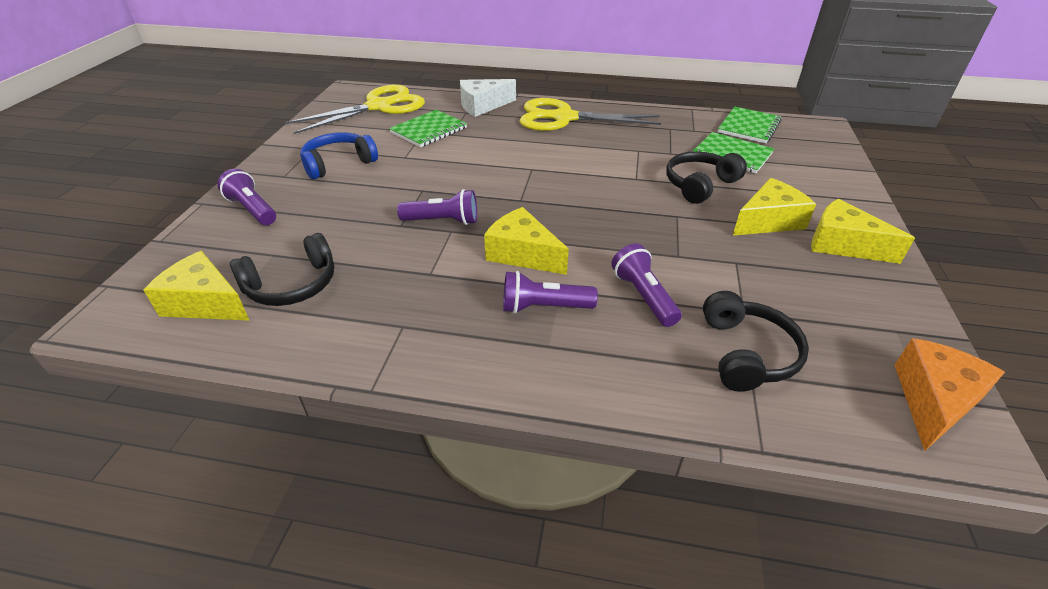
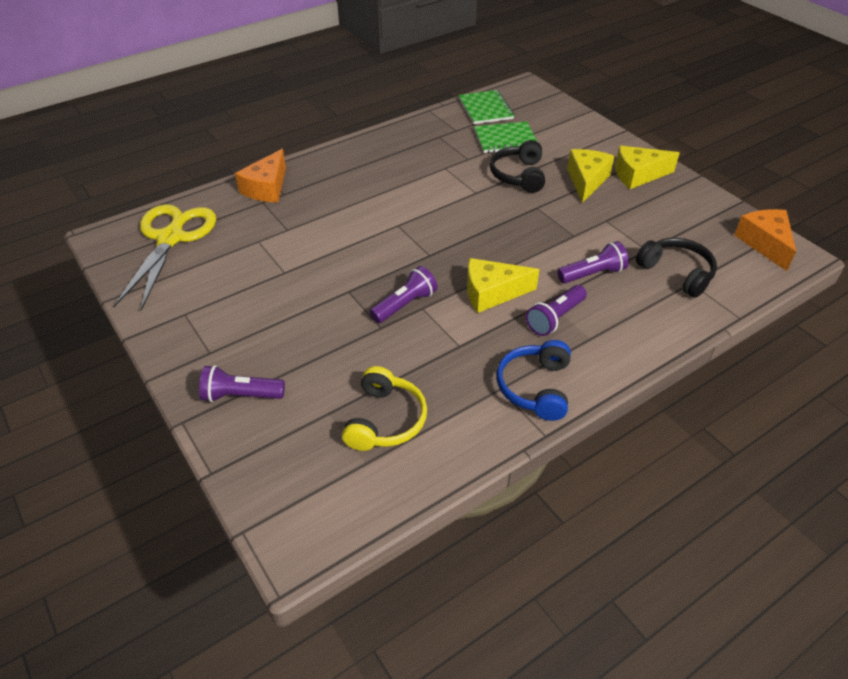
camera: 45 degrees left, 5 degrees up
(205, 302) = (347, 478): yellow cheese -> none
(292, 285) = (385, 420): black headphones -> yellow headphones
(338, 163) = (238, 312): blue headphones -> blue headphones (535, 387)
(429, 130) = (261, 236): green notebook -> none
(482, 106) = (266, 188): white cheese -> orange cheese
(564, 118) = (351, 166): yellow scissors -> none
(643, 296) = (592, 274): purple flashlight -> purple flashlight turned 135 degrees clockwise

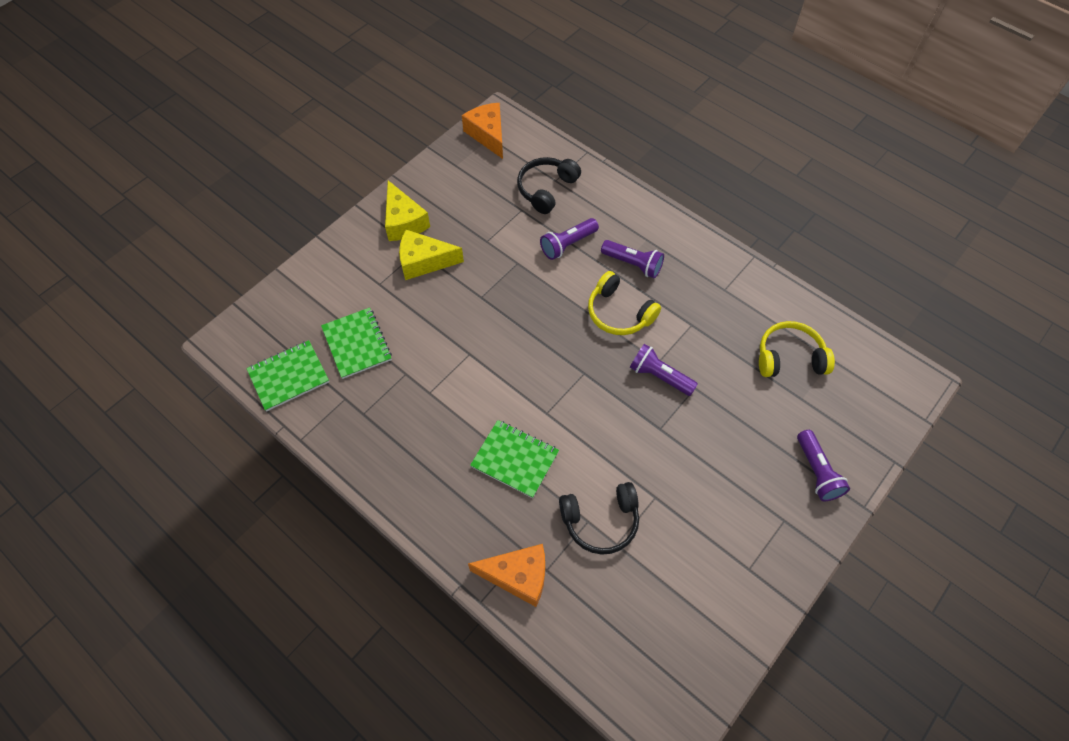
camera: 105 degrees left, 15 degrees up
(171, 238) = (645, 647): yellow scissors -> none
(362, 201) = (515, 459): none -> green notebook
(492, 293) = (619, 313): yellow cheese -> yellow headphones
(518, 175) = (428, 320): black headphones -> black headphones (600, 521)
(535, 387) = (713, 267): blue headphones -> none
(592, 274) = (568, 244): purple flashlight -> purple flashlight turned 90 degrees counterclockwise
(765, 243) = (488, 134): orange cheese -> orange cheese turned 90 degrees clockwise

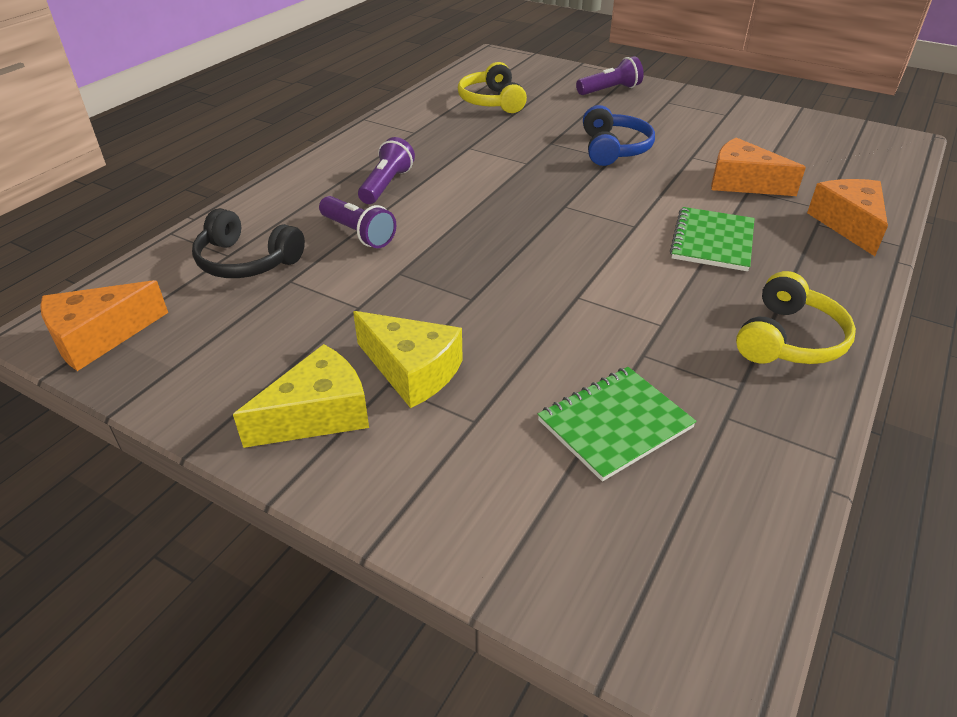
camera: 100 degrees left, 20 degrees down
(288, 376) = (730, 509): green notebook -> none
(424, 261) = (412, 371): yellow cheese -> yellow cheese turned 45 degrees counterclockwise
(600, 521) = (742, 183): black headphones -> orange cheese
(619, 313) = (466, 189): yellow headphones -> yellow headphones (788, 339)
(659, 376) = (546, 161): purple flashlight -> none
(677, 435) = (613, 149): none -> blue headphones

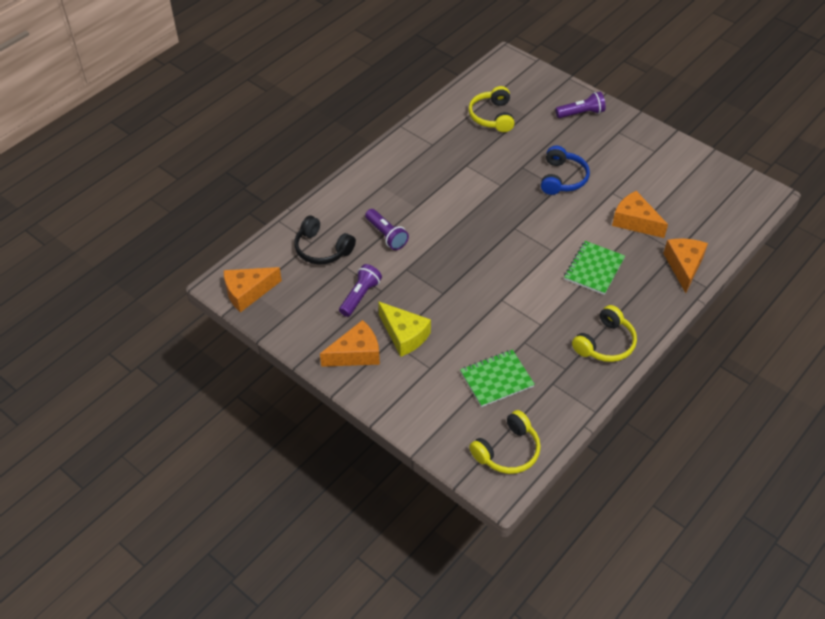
camera: 10 degrees right, 10 degrees up
(318, 414) = (356, 354): yellow cheese -> orange cheese
(386, 185) = (408, 195): purple flashlight -> purple flashlight (360, 296)
(694, 570) = (507, 451): none -> yellow headphones

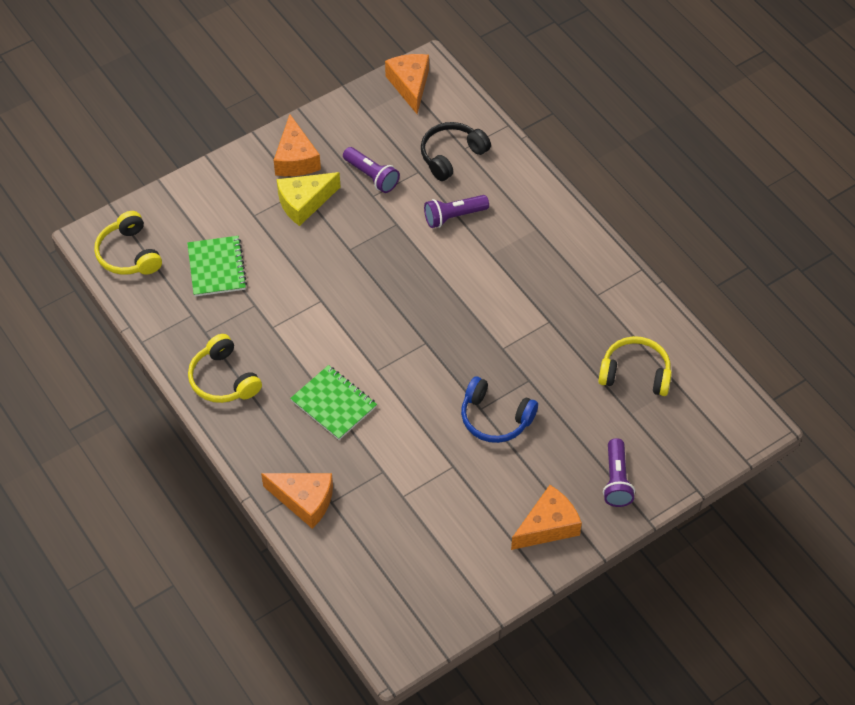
camera: 105 degrees right, 5 degrees up
(635, 221) = (395, 474): orange cheese -> orange cheese (548, 526)

